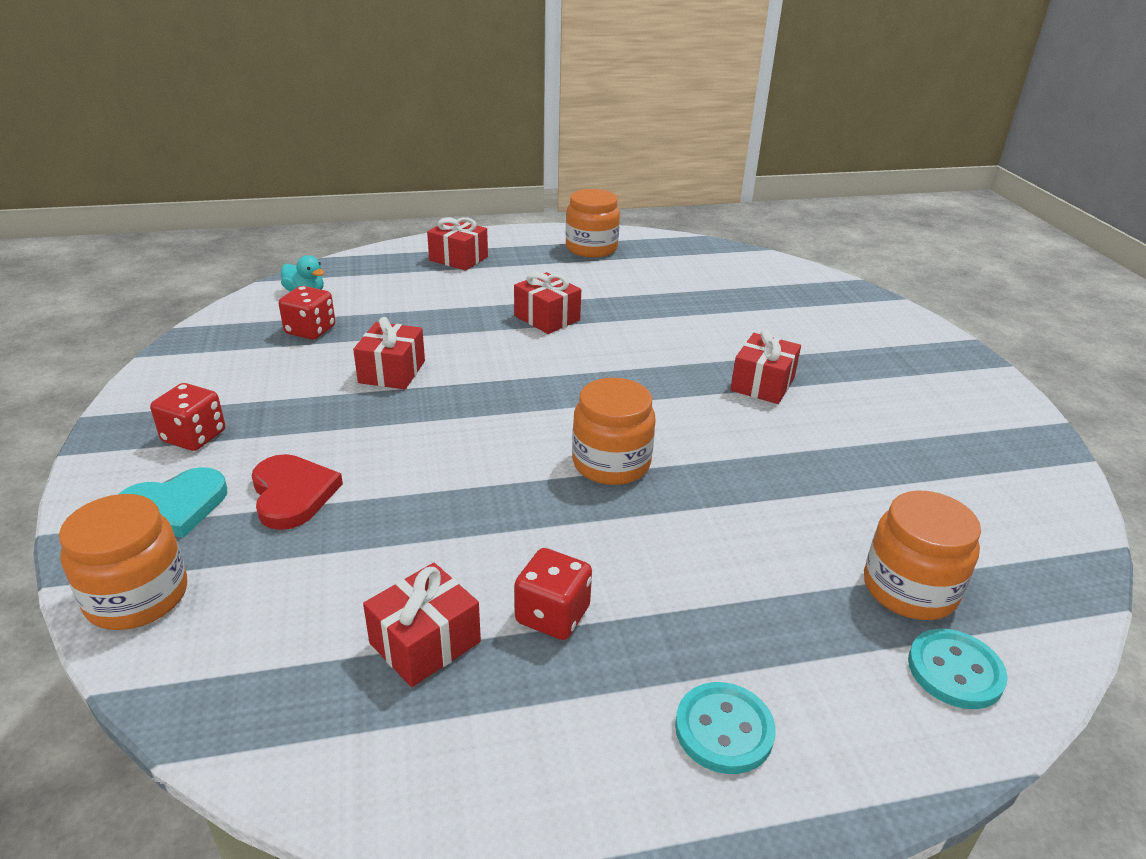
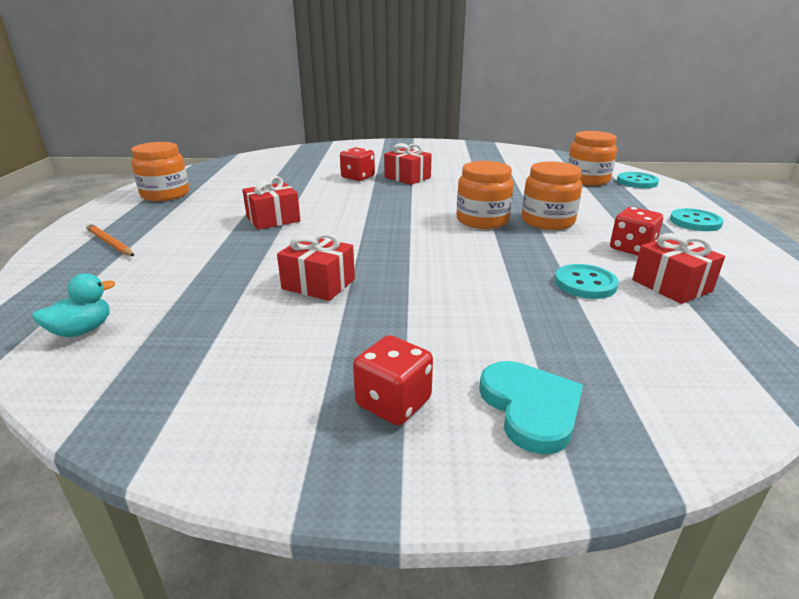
camera: 75 degrees left, 5 degrees down
(137, 597) = (675, 420): orange jar -> orange jar (547, 221)
(292, 494) = (510, 335): red heart -> none
(310, 330) = (190, 327): red dice -> red dice (358, 177)
(419, 555) = (585, 283): none -> turquoise button
(458, 258) = (109, 243): red gift -> orange pencil

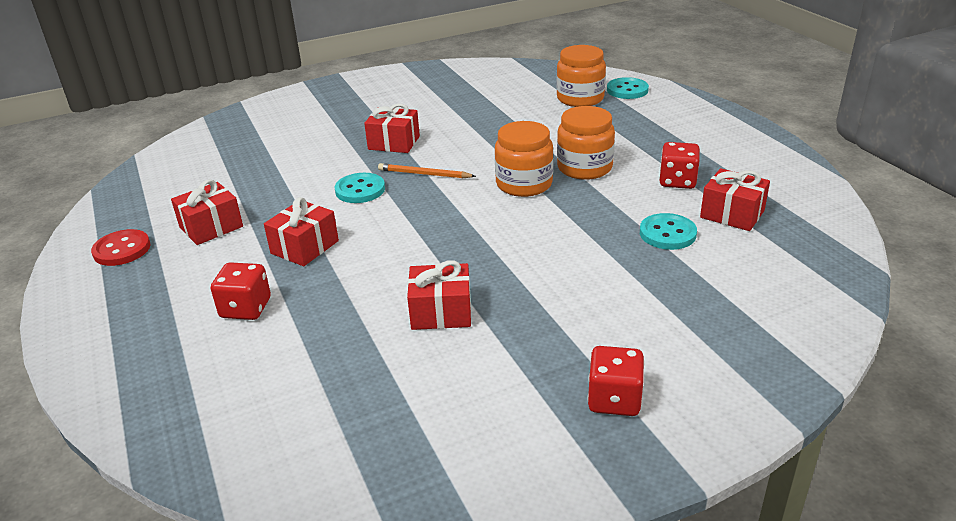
camera: 25 degrees left, 5 degrees up
(82, 330) = (266, 445): turquoise duck -> none
(109, 243) = (147, 339): orange pencil -> orange pencil (424, 174)
(165, 194) = (122, 249): orange jar -> red button
(231, 195) = (211, 227): none -> red gift
(358, 177) = (336, 157): red dice -> red dice (246, 308)
(530, 408) = (710, 364): turquoise heart -> none
(695, 222) = (707, 132): turquoise button -> turquoise button (360, 190)

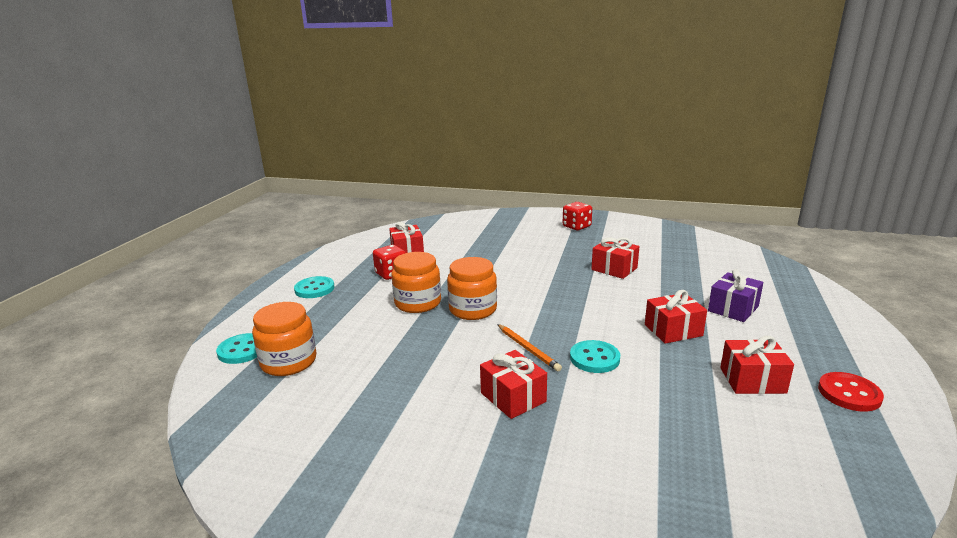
camera: 140 degrees left, 10 degrees down
(246, 308) = (733, 309): red dice -> purple gift
(667, 233) = (453, 257): turquoise button -> turquoise button (314, 289)

